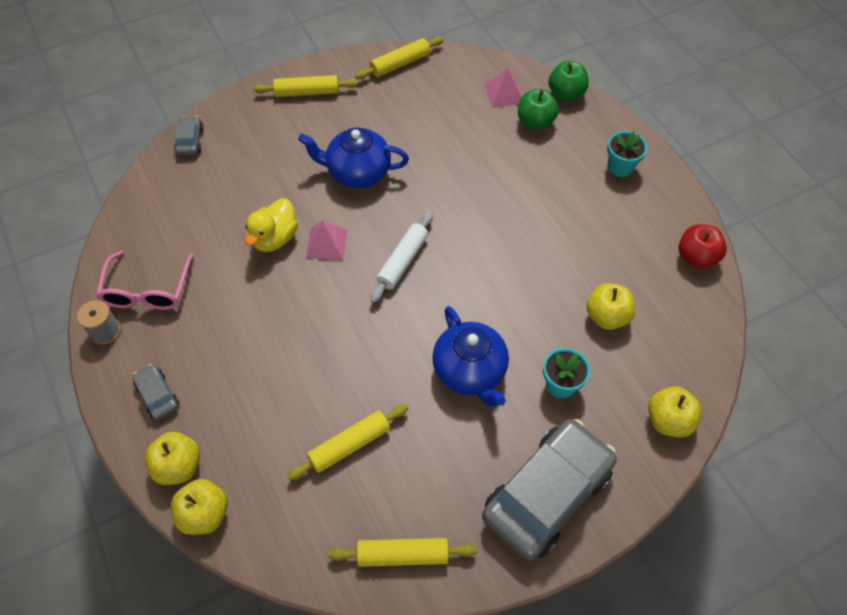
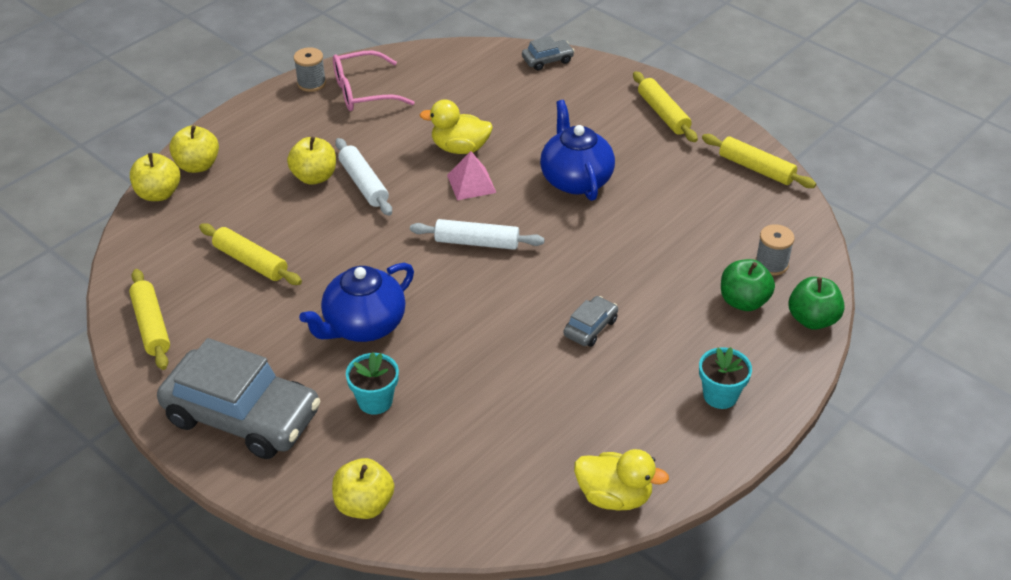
camera: 70 degrees right, 15 degrees down
(157, 395) = (260, 132): grey car -> grey car (590, 327)
(285, 324) = (363, 184): none -> white rolling pin
(504, 93) = (771, 264): pink pyramid -> grey spool
(607, 316) = (482, 424): yellow apple -> yellow apple (314, 177)
(696, 257) = (614, 496): red apple -> yellow duck

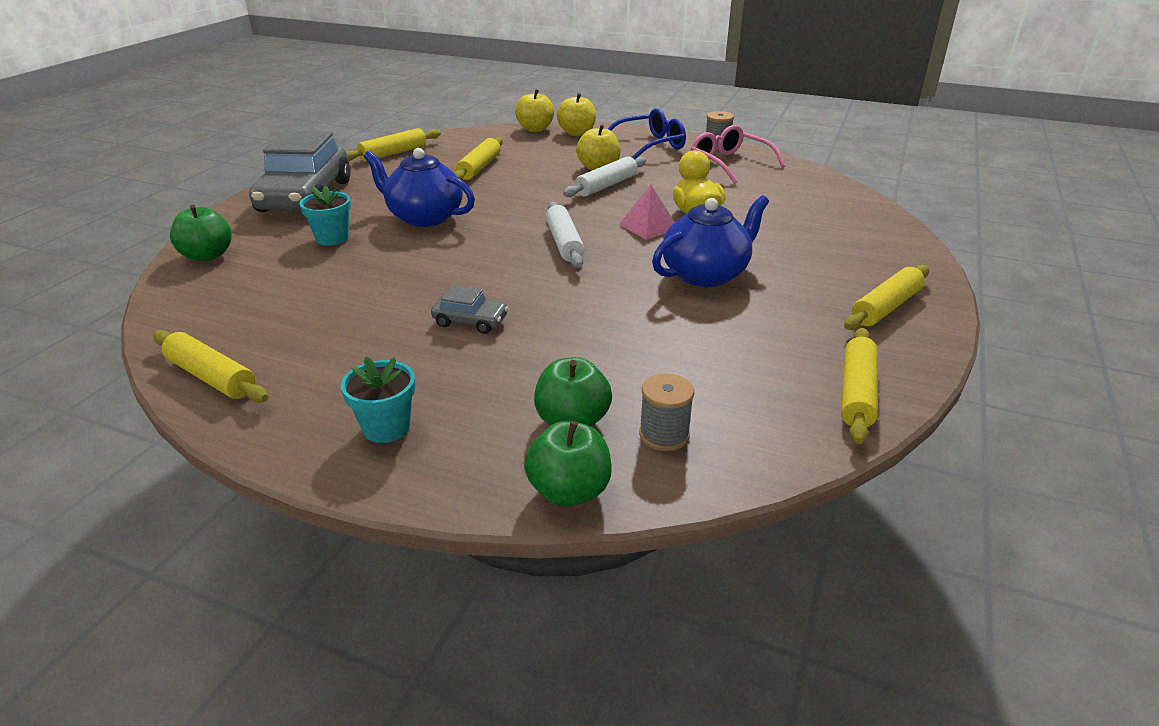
camera: 70 degrees right, 10 degrees down
(276, 125) = (650, 145): none -> blue glasses
(364, 505) = (207, 256): yellow apple -> green apple
(547, 60) = (889, 228): grey car -> none
(614, 496) = (211, 377): yellow duck -> yellow rolling pin

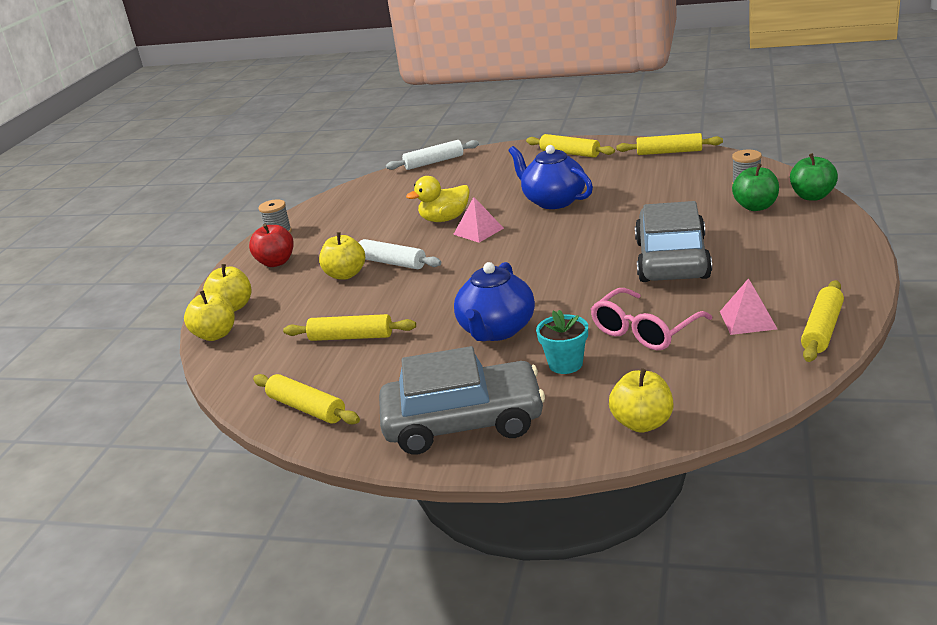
camera: 95 degrees left, 5 degrees down
(207, 256) = (642, 423): green apple -> yellow apple
(288, 337) = (748, 320): none -> pink pyramid
(386, 427) = (811, 252): turquoise flower pot -> none
(470, 321) = (672, 260): grey car -> grey car, size x2.32
(564, 243) = (525, 255): white rolling pin -> white rolling pin (434, 162)
(650, 145) = (276, 262): blue glasses -> red apple
(729, 164) = (328, 222): pink glasses -> pink glasses (645, 330)

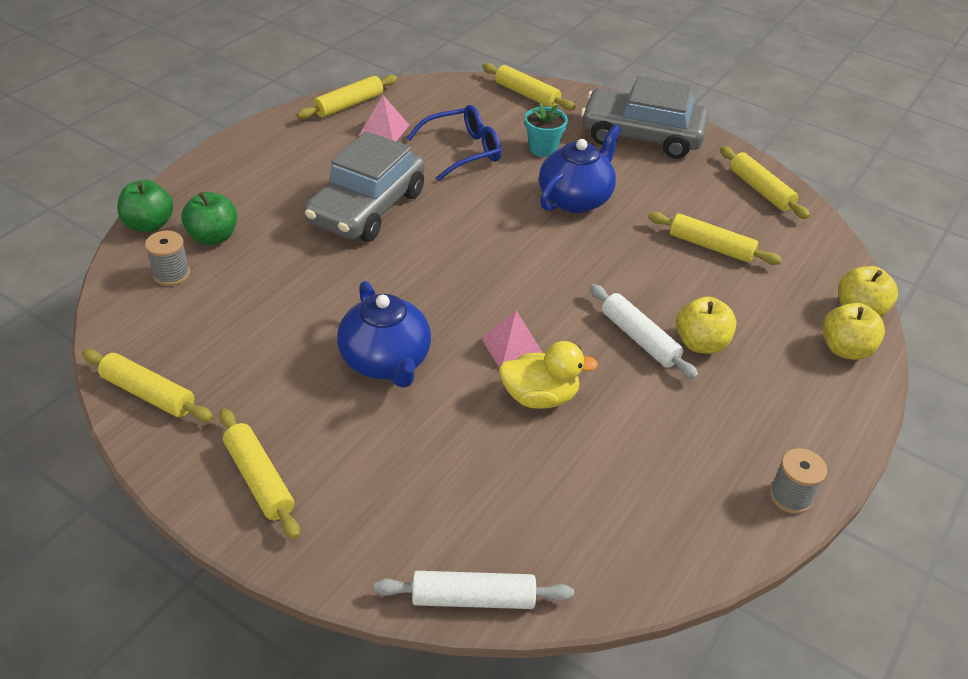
camera: 165 degrees left, 15 degrees up
(276, 262) = (792, 416): red apple -> none
(642, 423) = (527, 95): yellow apple -> yellow rolling pin
(645, 330) = (462, 151): pink glasses -> blue glasses

